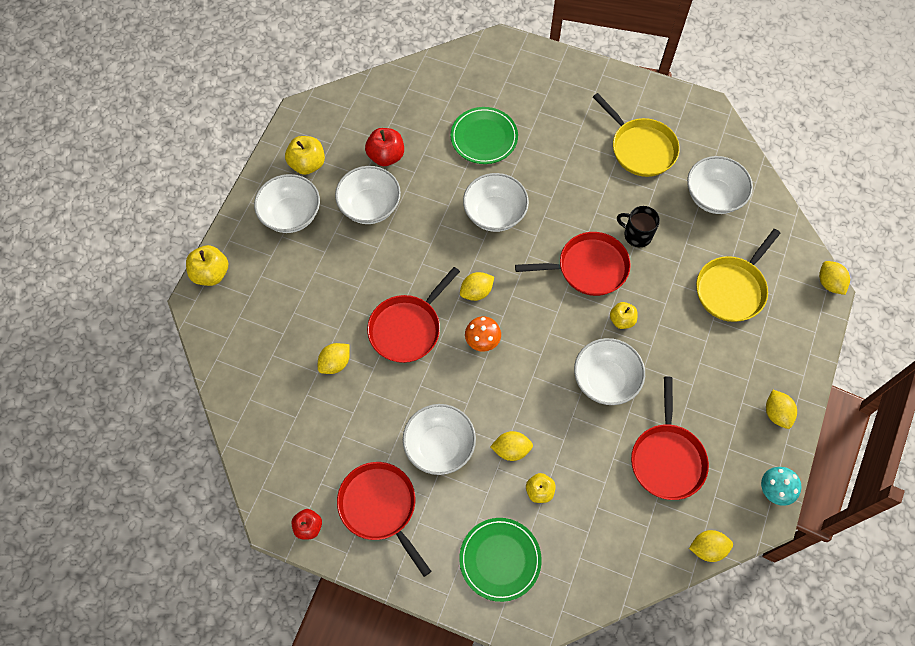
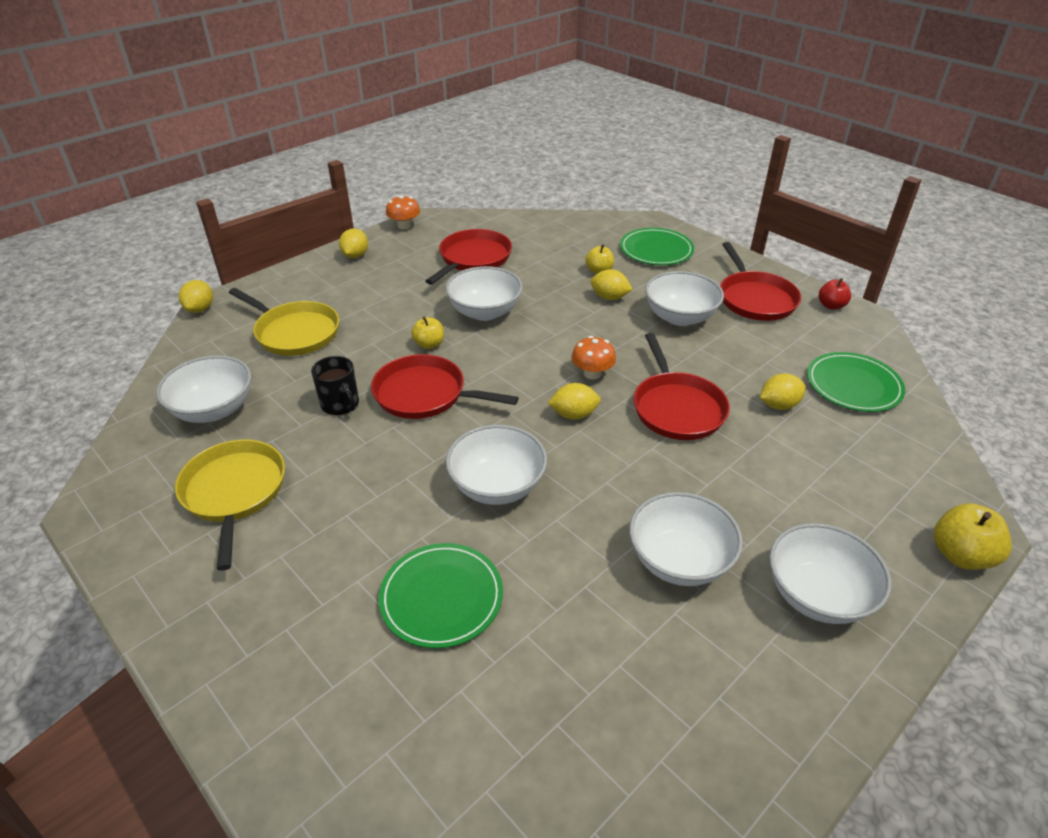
camera: 155 degrees left, 25 degrees down
(281, 411) = (853, 385): none -> green plate
(307, 164) = (774, 673): yellow apple -> none
(386, 156) = (623, 631): red apple -> none
(407, 328) = (677, 408): red pan -> red pan turned 105 degrees clockwise
(707, 548) = (485, 217): yellow lemon -> none
(732, 289) = (295, 332): yellow pan -> yellow pan turned 60 degrees clockwise
(775, 490) = (404, 226): turquoise mushroom -> orange mushroom

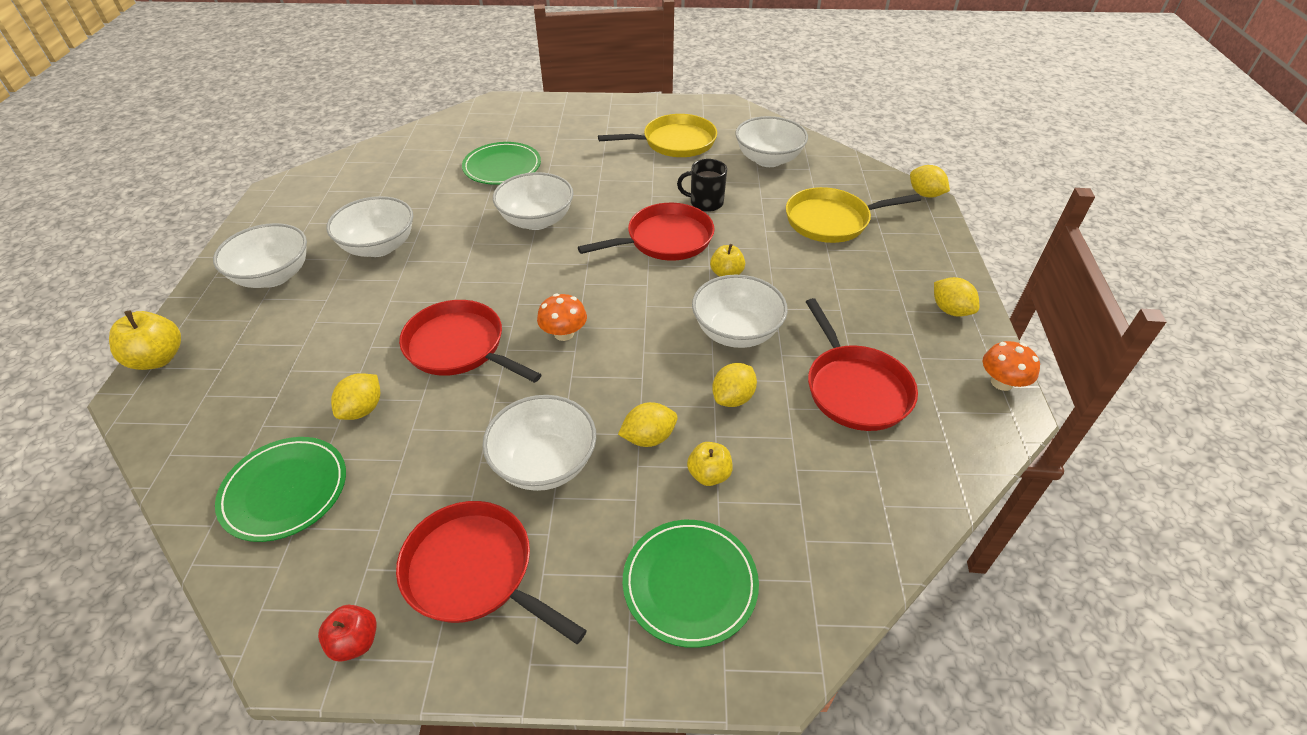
camera: 135 degrees right, 5 degrees up
(234, 492) = (675, 142): yellow pan -> yellow pan turned 45 degrees counterclockwise
(574, 414) = (539, 290): yellow lemon -> yellow lemon (733, 398)

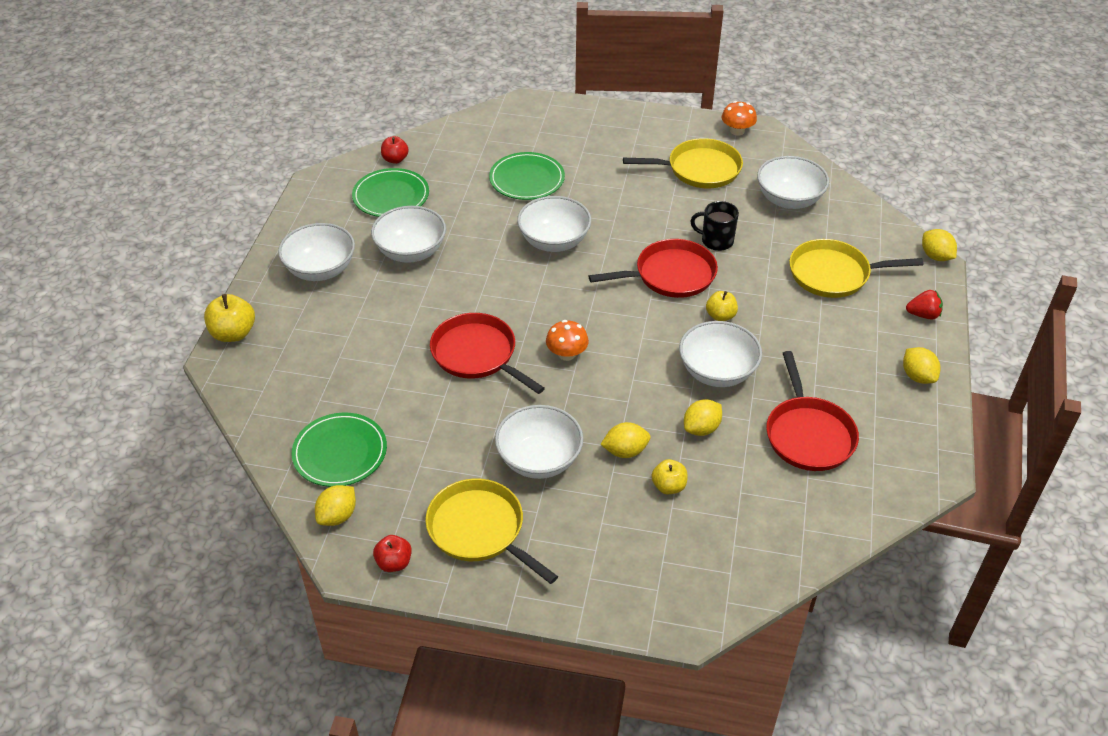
camera: 10 degrees right, 0 degrees up
(362, 162) = (395, 159): none -> red apple
(362, 409) = (397, 397): yellow lemon -> yellow lemon (337, 516)
(474, 571) = (479, 529): red pan -> yellow pan
(690, 583) = (638, 561): green plate -> green plate (391, 196)
(933, 249) = (923, 315): none -> red strawberry
(1001, 382) = (939, 446): orange mushroom -> orange mushroom (737, 131)

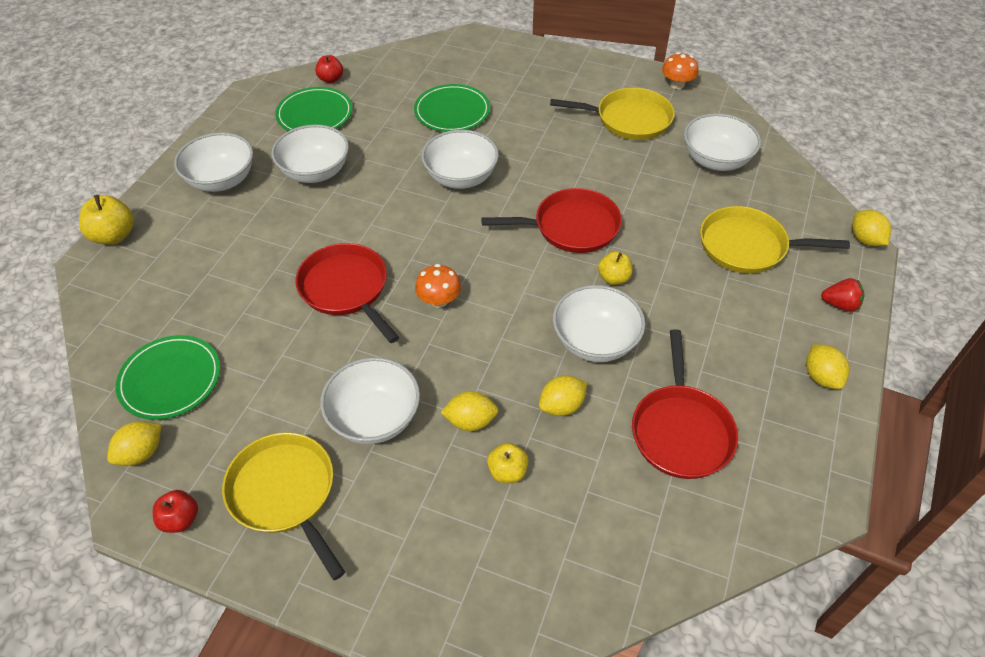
camera: 10 degrees right, 5 degrees up
(716, 241) = (628, 195): black mug -> none

